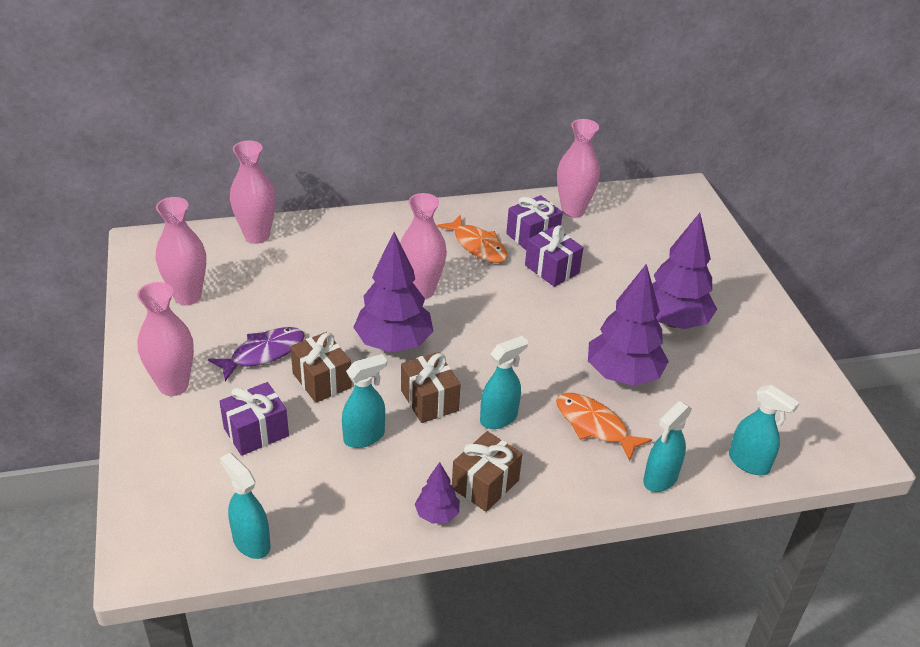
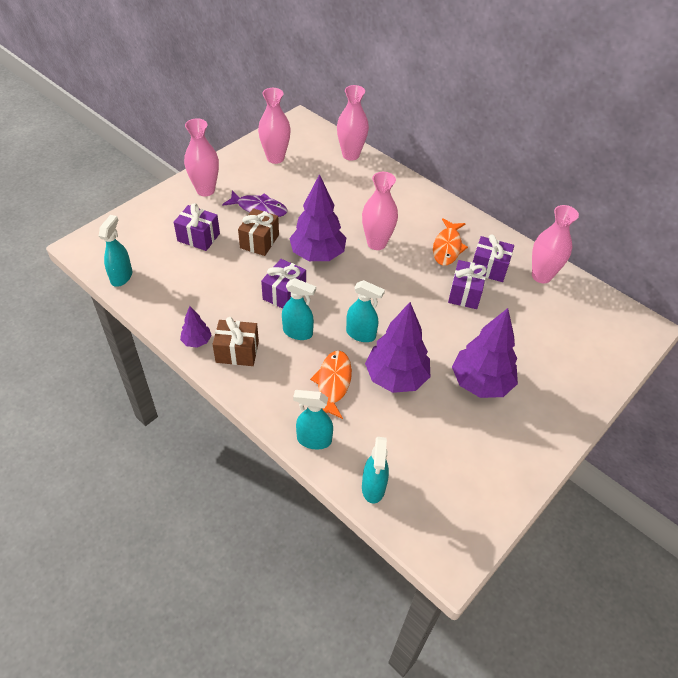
camera: 55 degrees right, 10 degrees up
(364, 437) = (231, 281): turquoise spray bottle -> turquoise spray bottle (361, 334)
(429, 400) = (284, 294): brown gift -> purple gift

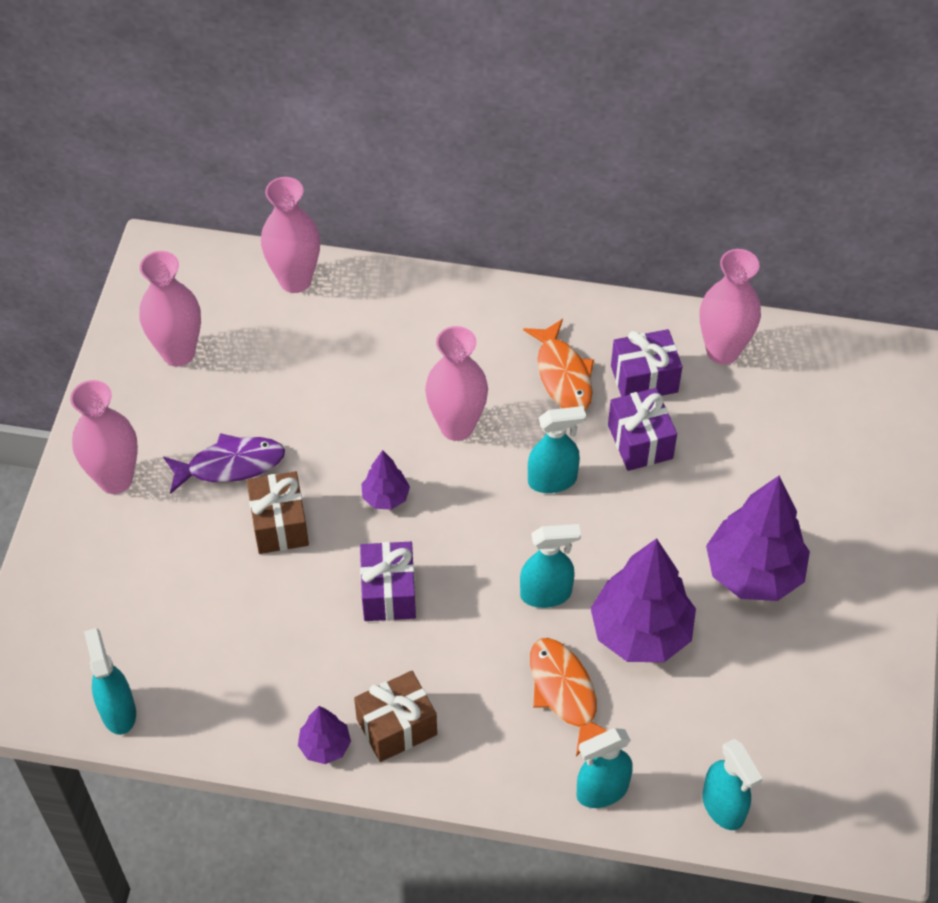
camera: 30 degrees left, 5 degrees up
(198, 237) = (178, 572): purple gift -> none
(298, 332) = (457, 644): turquoise spray bottle -> turquoise spray bottle (552, 480)
(317, 255) = (385, 497): purple tree -> purple tree, size x0.49

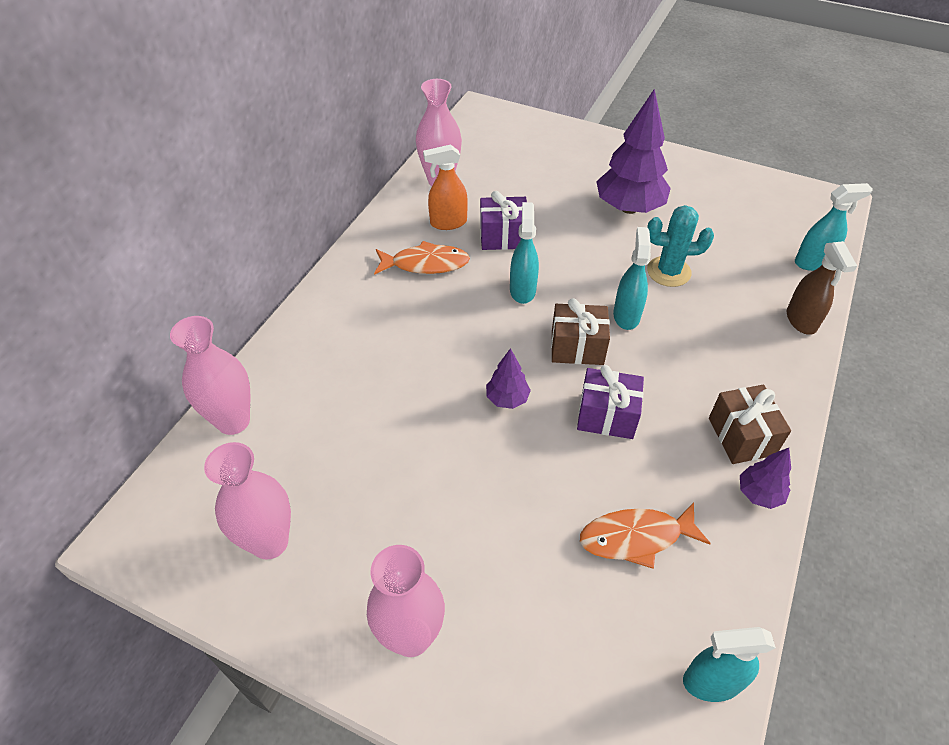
camera: 75 degrees left, 5 degrees down
(230, 465) = (431, 517): purple fish -> none
(279, 524) = (514, 486): brown gift -> brown gift (577, 347)
(457, 426) = (450, 336): pink vase -> none
(565, 692) = (716, 323): orange fish -> orange fish (636, 537)
(601, 791) = (801, 321): turquoise spray bottle -> brown spray bottle
(641, 632) = (668, 272): purple tree -> turquoise cactus
(644, 379) = (448, 223): purple gift -> orange spray bottle

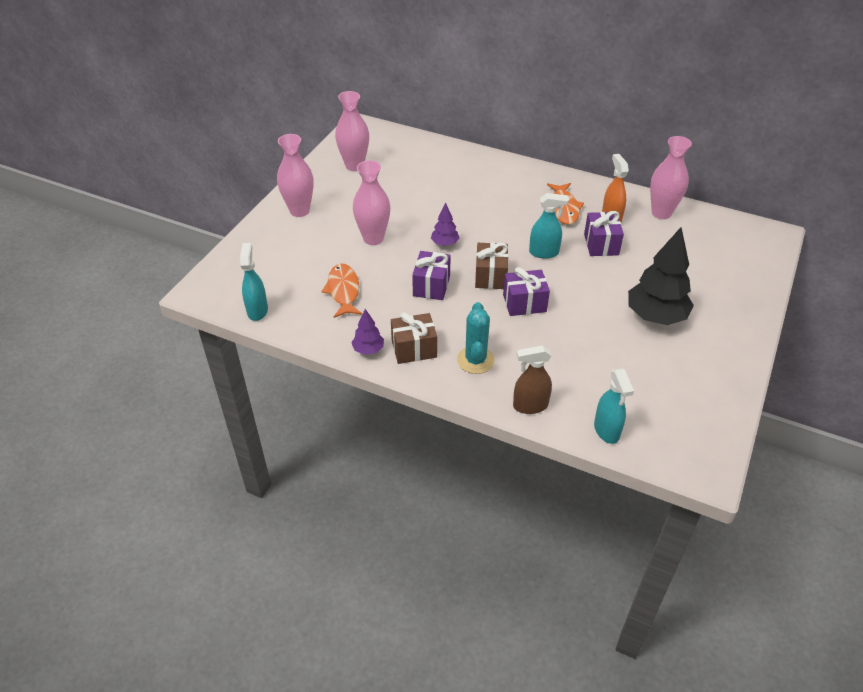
camera: 90 degrees right, 5 degrees down
(233, 421) = (428, 147): pink vase -> pink vase (373, 238)
(626, 315) = (524, 303): turquoise spray bottle -> purple gift
(629, 208) = (655, 317): purple tree -> black tree
(668, 272) = (577, 332): turquoise cactus -> turquoise cactus (475, 360)

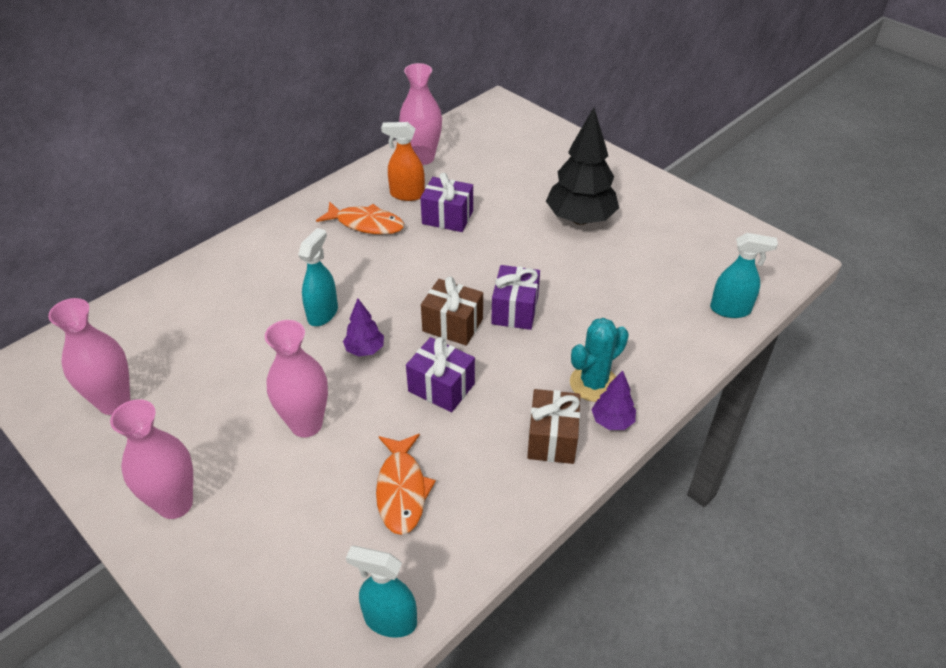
camera: 70 degrees left, 0 degrees up
(343, 291) = (402, 490): orange fish -> orange fish turned 105 degrees counterclockwise
(368, 350) = (535, 490): purple tree -> purple tree (612, 421)
(475, 360) = (593, 383): turquoise cactus -> turquoise cactus turned 60 degrees counterclockwise
(530, 406) = (680, 358): brown spray bottle -> none
(544, 253) = (435, 266): turquoise spray bottle -> turquoise spray bottle (323, 313)

